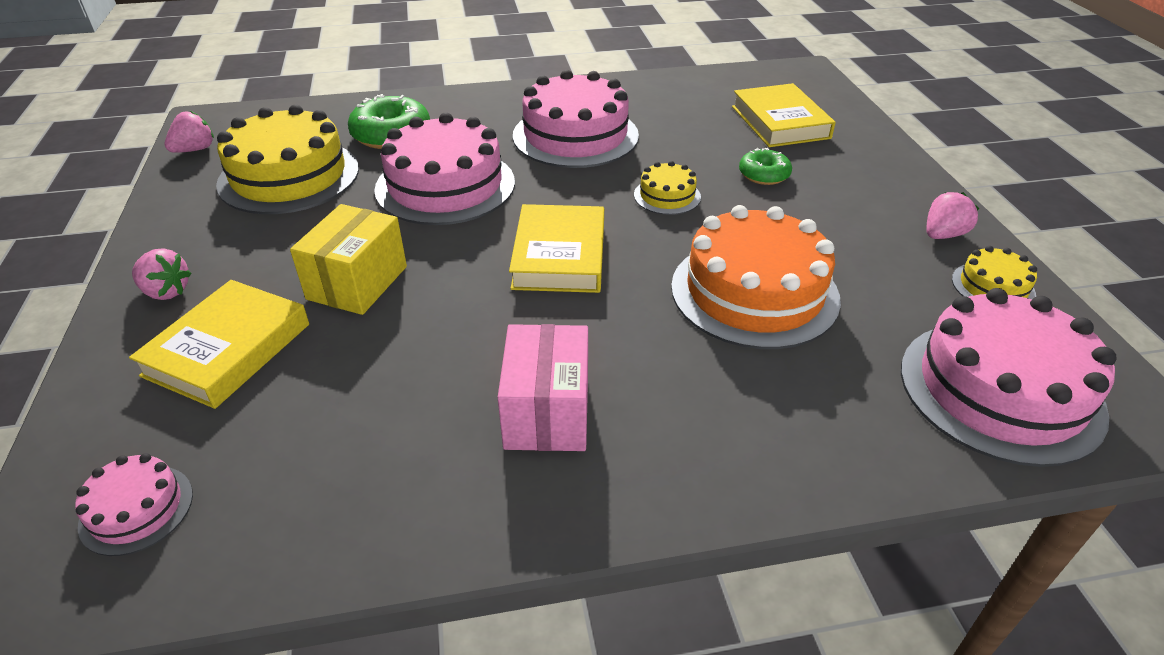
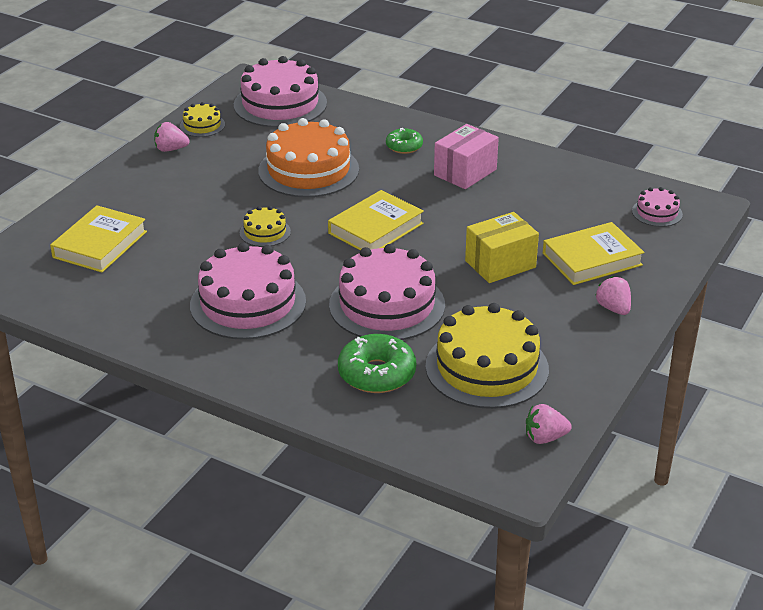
camera: 140 degrees left, 5 degrees down
(764, 175) = (187, 217): green donut -> green donut (404, 146)

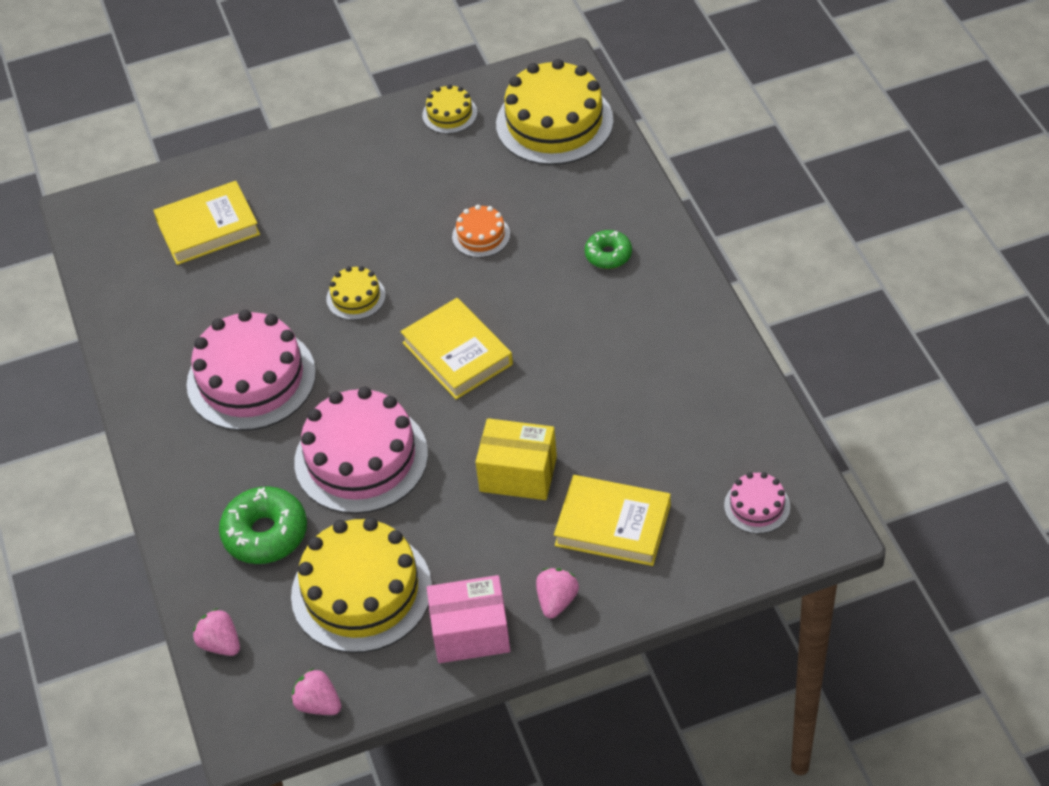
camera: 45 degrees right, 15 degrees up
(171, 149) = (388, 133): pink strawberry -> pink strawberry (220, 644)
(280, 104) = (554, 122): pink cake -> yellow cake
(308, 170) = (481, 235): orange cake -> orange cake, size x0.47
(376, 228) = (457, 353): yellow book -> yellow book turned 60 degrees clockwise
(465, 172) = (627, 328): pink box -> pink box (470, 633)

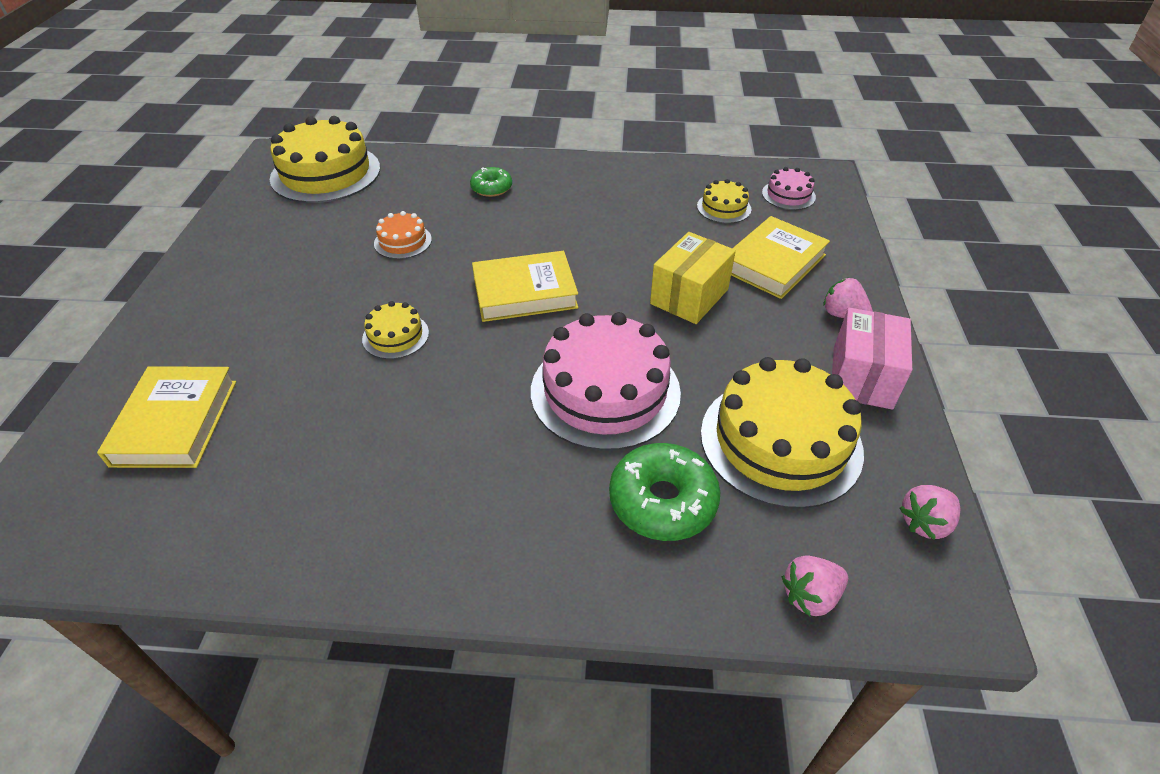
camera: 70 degrees left, 5 degrees down
(251, 378) = (431, 448): pink cake -> none
(449, 114) = (244, 219): yellow cake -> yellow cake (724, 208)

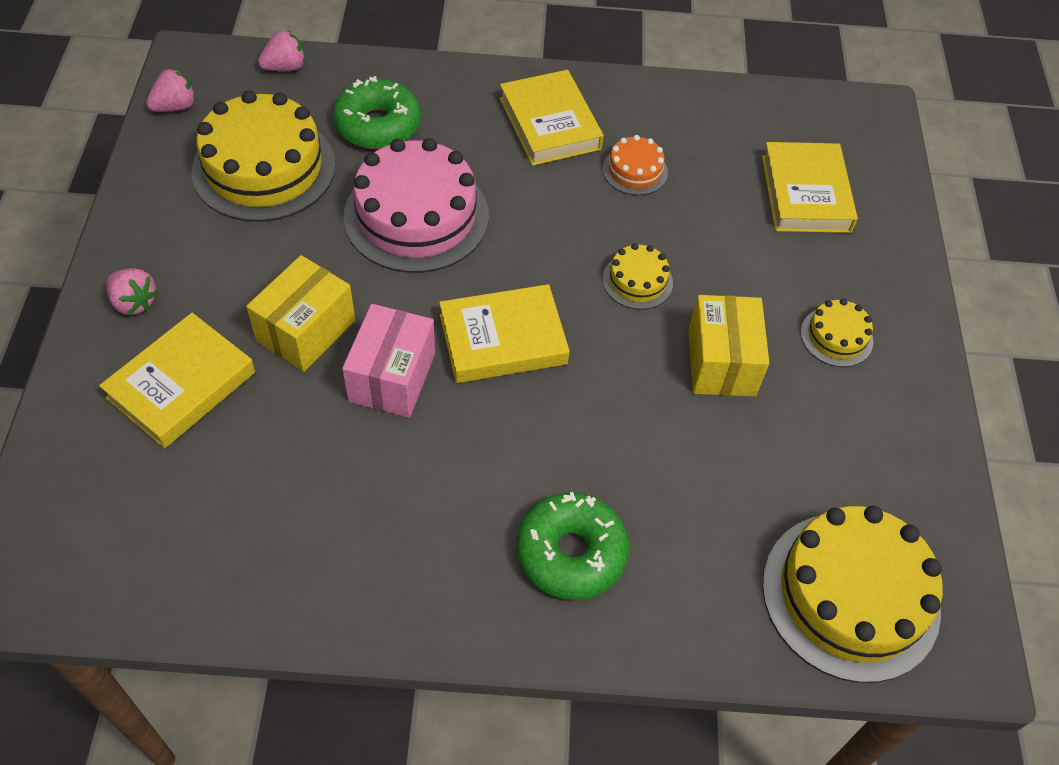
camera: 175 degrees right, 10 degrees up
(347, 279) = (721, 362): none -> yellow box
(403, 241) = (674, 429): orange cake -> orange cake (635, 170)
(445, 508) = (549, 124): none -> yellow book
(491, 188) = (571, 553): green donut -> green donut, size x1.67
(724, 208) = (211, 501): yellow cake -> yellow cake (836, 337)
(788, 195) = (96, 533): pink cake -> none
(862, 377) = (155, 226): pink box -> pink box (392, 377)

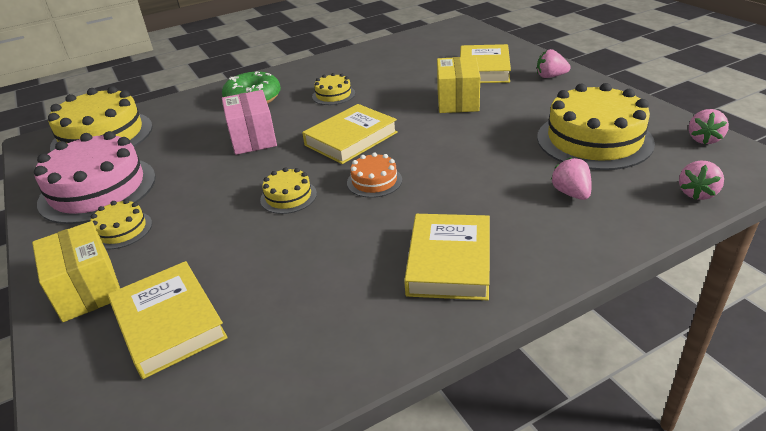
camera: 155 degrees right, 20 degrees down
(378, 125) = (571, 193): green donut -> pink strawberry
(392, 377) = (393, 106): pink box -> pink box (253, 138)
(416, 216) = (469, 162): pink cake -> pink cake (98, 189)
(445, 471) = (333, 95): none -> yellow cake
(549, 124) = (449, 262): yellow book -> yellow book turned 60 degrees clockwise
(635, 170) = (343, 263): orange cake -> orange cake (374, 181)
(721, 362) = (206, 184): yellow box -> yellow box (87, 289)

